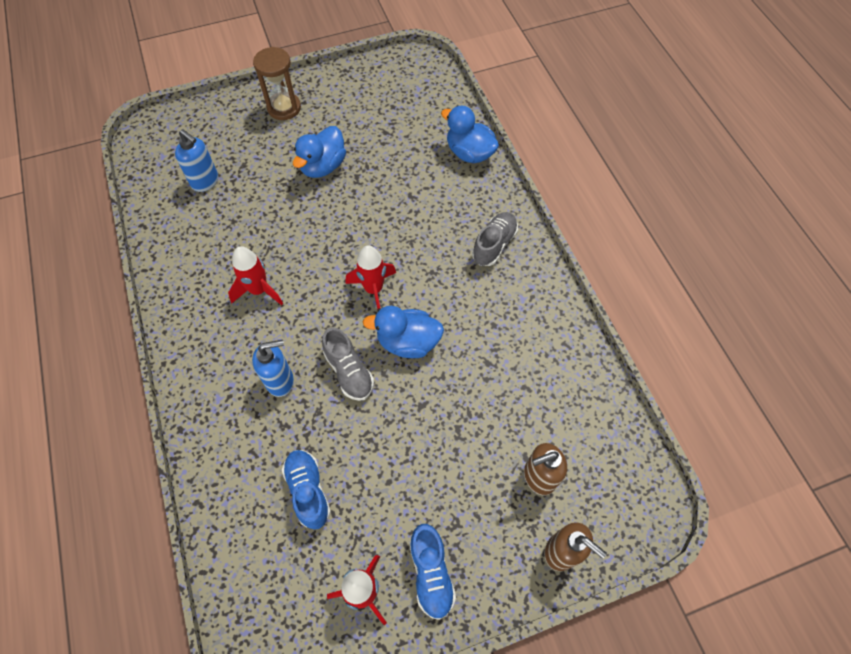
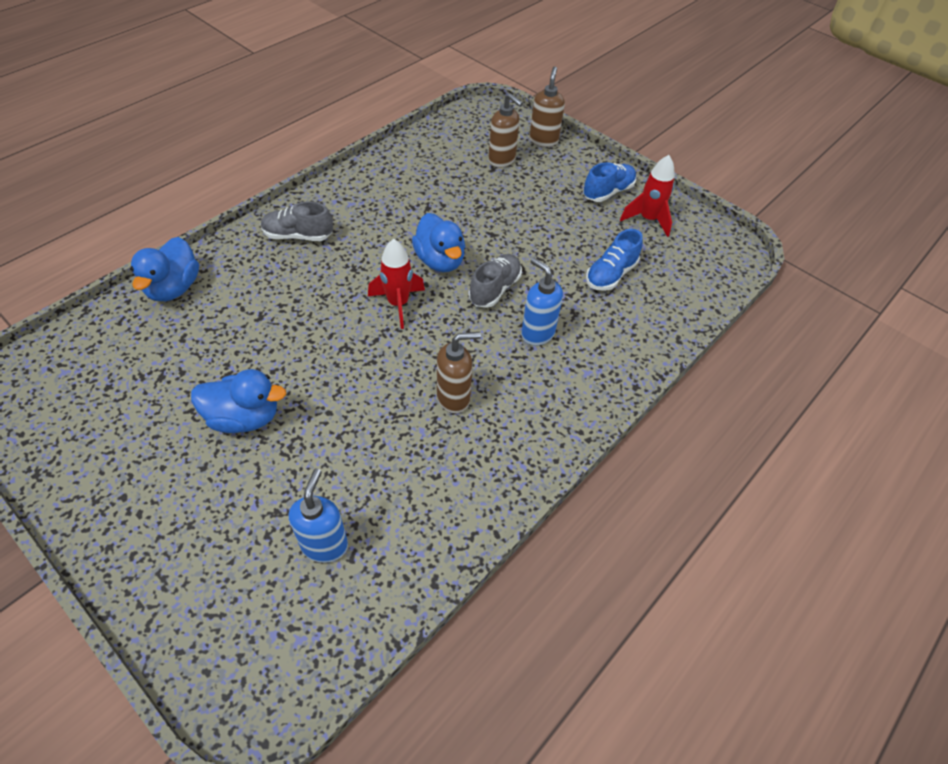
camera: 120 degrees left, 10 degrees down
(259, 290) = (454, 398): red rocket -> brown soap dispenser
(284, 108) = (142, 517): brown hourglass -> none

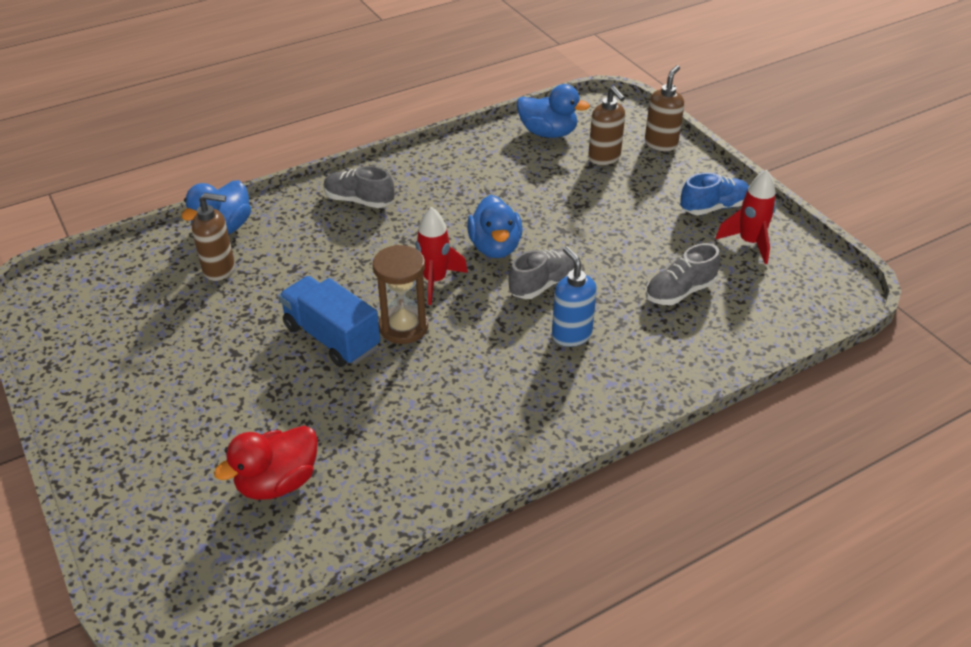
camera: 20 degrees right, 10 degrees down
(244, 418) = (245, 356): blue duck -> blue duck (548, 133)
(323, 380) = (332, 337): none -> blue truck
(325, 544) = (277, 482): blue soap dispenser -> red duck
(386, 356) = (403, 327): none -> brown hourglass
(454, 398) = (457, 379): brown soap dispenser -> brown soap dispenser (220, 269)
(610, 275) = (680, 292): blue shoe -> grey shoe

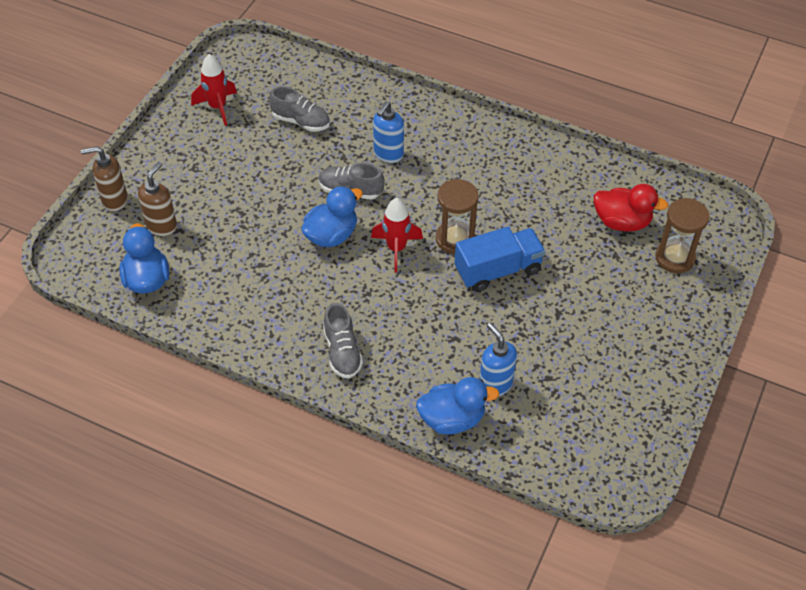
camera: 125 degrees left, 10 degrees up
(179, 498) = (675, 258): none -> brown hourglass
(220, 269) = (495, 384): brown soap dispenser -> blue soap dispenser
(332, 337) = (498, 270): blue truck -> blue truck turned 120 degrees counterclockwise
(713, 207) = (186, 138): blue shoe -> none

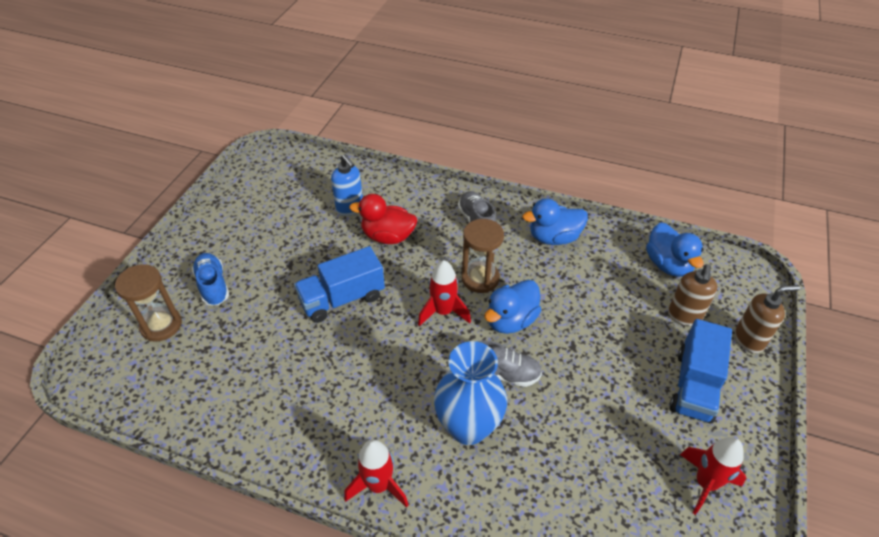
camera: 175 degrees right, 5 degrees down
(187, 168) = (694, 385): none -> blue truck
(301, 121) = (588, 469): grey shoe -> none
(388, 154) = (468, 427): blue soap dispenser -> blue vase
(452, 419) = (384, 184): blue duck -> blue duck (554, 237)
(455, 239) = (385, 327): brown hourglass -> brown hourglass (480, 279)
(462, 124) = (379, 485): none -> red rocket
(622, 222) = (204, 361): red duck -> red duck (388, 236)
(635, 295) = (213, 286): none -> blue shoe

